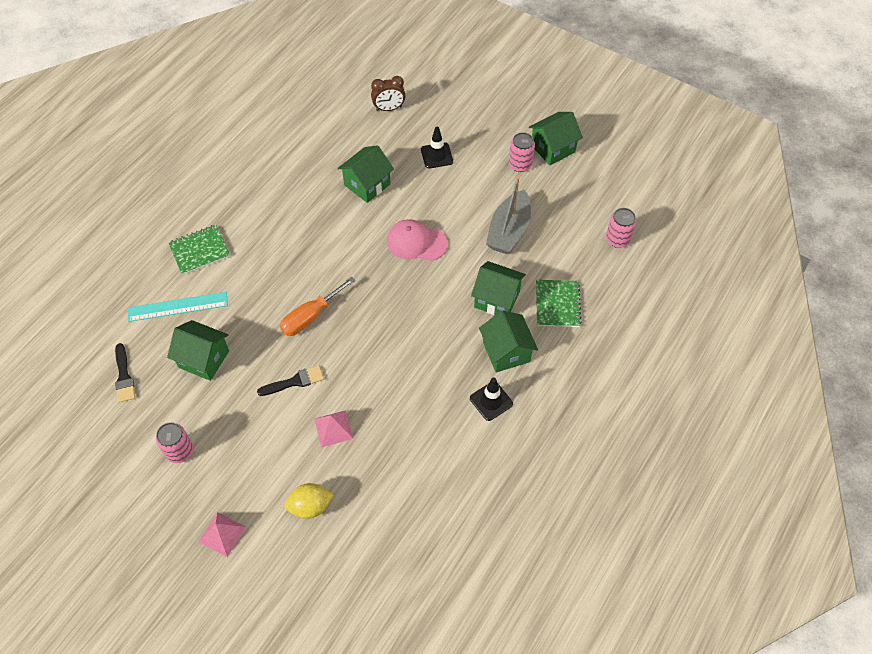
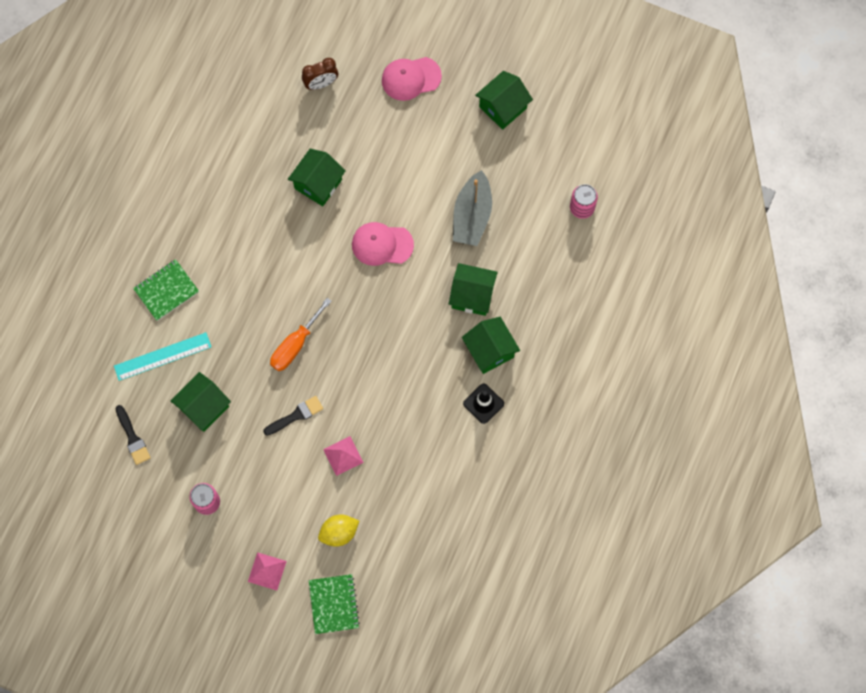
camera: 10 degrees left, 15 degrees up
(204, 359) = (204, 407): green house -> green house turned 60 degrees counterclockwise
(437, 155) = (383, 136): black traffic cone -> none
(471, 115) = (411, 78): none -> pink cap
(520, 164) = (471, 133): pink can -> none
(557, 304) = (531, 291): green notebook -> green notebook (334, 604)

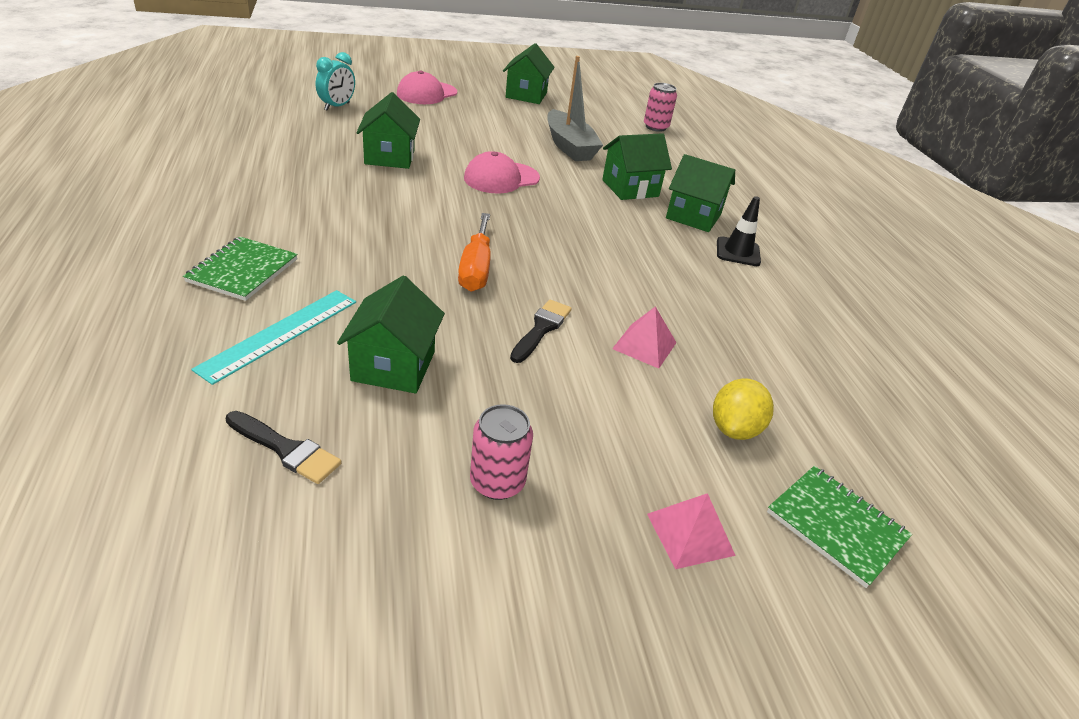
camera: 40 degrees left, 35 degrees down
(321, 84) = (337, 106): brown clock -> turquoise clock

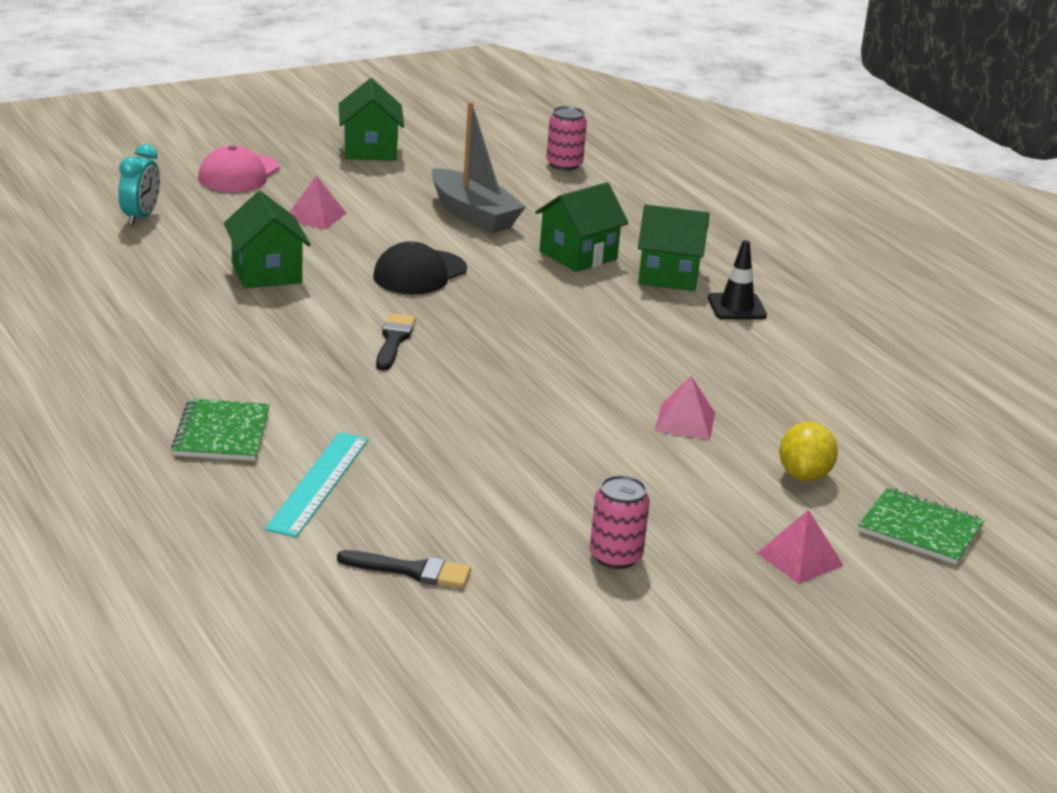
camera: 15 degrees left, 10 degrees down
(393, 366) = (453, 488): green house -> none
(456, 127) = (315, 216): none -> pink pyramid
(476, 269) = (465, 382): orange screwdriver -> none
(501, 178) = (419, 273): pink cap -> black cap
(541, 329) = (574, 427): black brush -> black brush (393, 340)

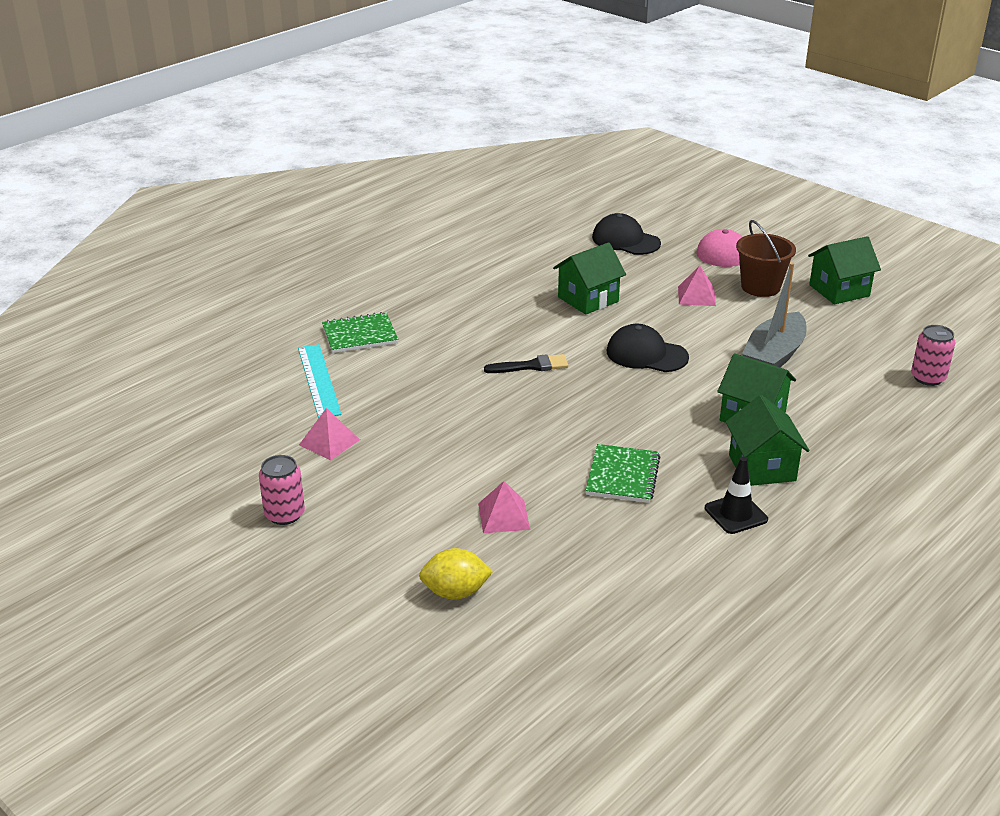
camera: 75 degrees right, 5 degrees up
(140, 217) = (625, 240): turquoise clock -> black cap
(318, 483) = (319, 380): turquoise ruler -> turquoise ruler turned 75 degrees clockwise
(327, 181) = (760, 287): none -> brown bucket
(411, 571) = (231, 435): black brush -> none
(799, 559) = (322, 606): pink pyramid -> pink pyramid (329, 442)
(920, 529) = (402, 672): green notebook -> green notebook (623, 476)

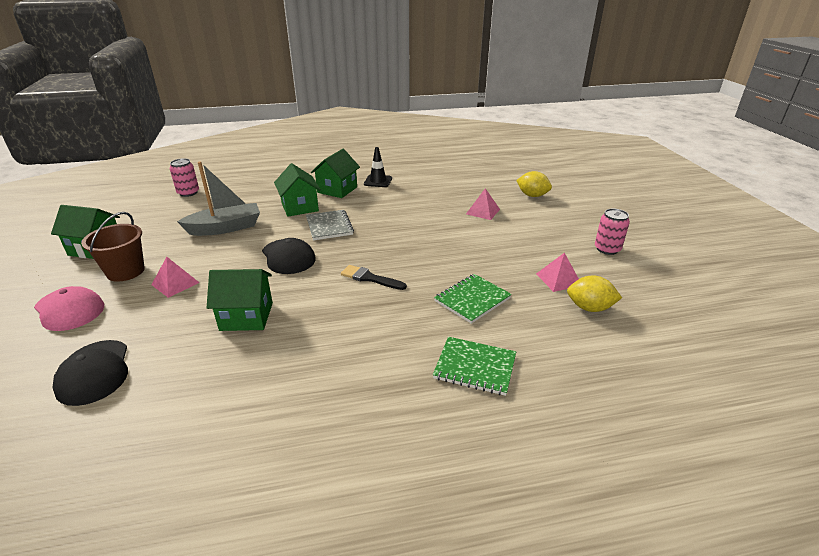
camera: 145 degrees left, 0 degrees up
(281, 421) = (589, 308): none -> yellow lemon
(319, 380) = (542, 332): turquoise ruler -> none
(623, 476) = (404, 207): green notebook -> green notebook (472, 299)
(667, 405) = (329, 226): none -> grey notebook

